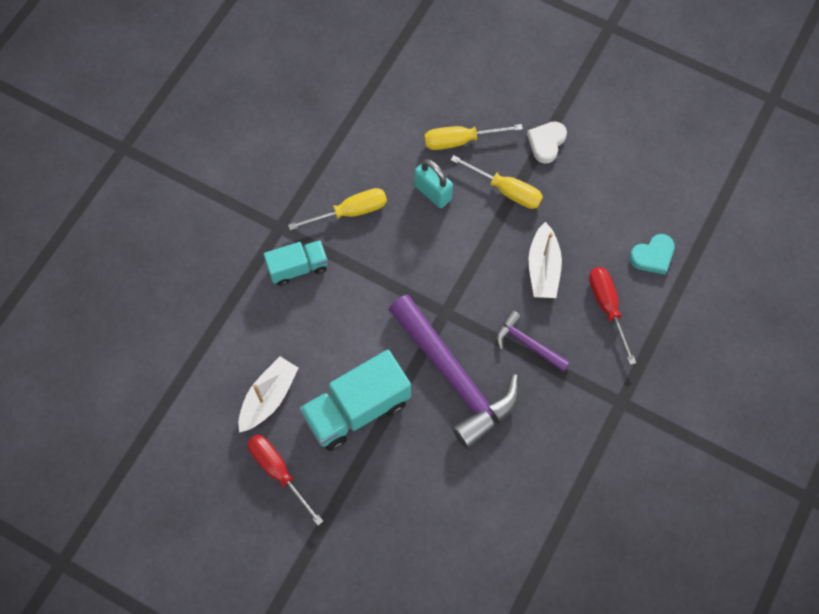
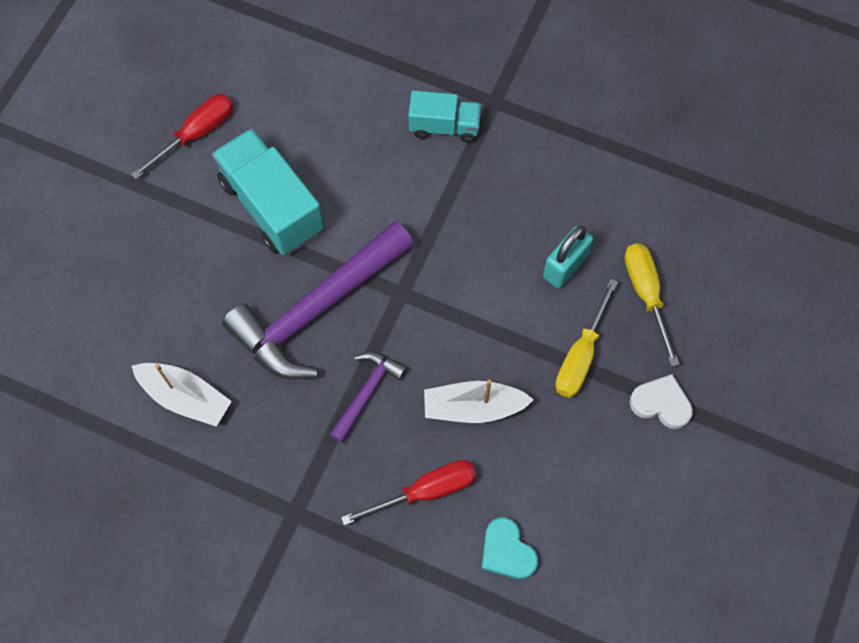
camera: 85 degrees right, 0 degrees up
(268, 397) = (282, 115): white boat -> white boat (185, 397)
(298, 268) = (444, 126): turquoise truck -> turquoise truck turned 60 degrees counterclockwise
(350, 212) = (525, 175): yellow screwdriver -> none

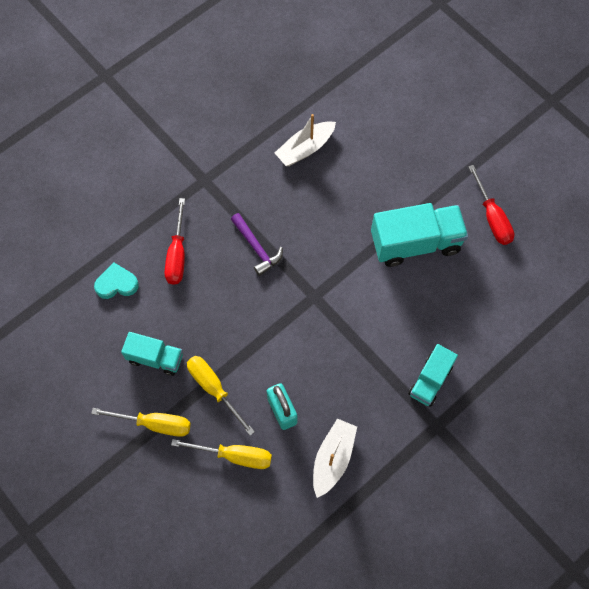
camera: 115 degrees right, 0 degrees up
(318, 309) = (327, 242): purple hammer -> none
(473, 407) = (214, 305): white boat -> white boat (333, 458)
(580, 445) = (155, 358): none -> turquoise truck
(661, 403) = (154, 424): white heart -> yellow screwdriver

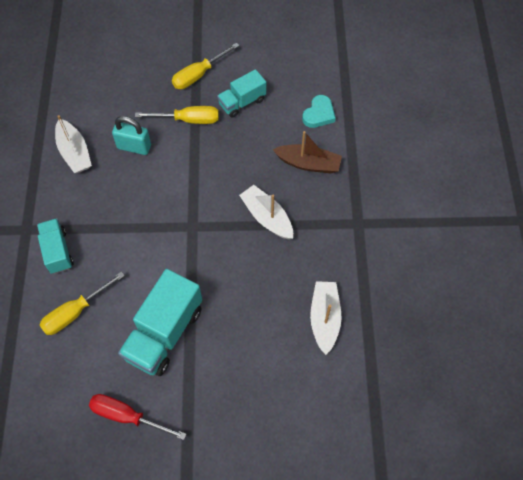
camera: 130 degrees right, 5 degrees down
(177, 254) = (308, 163): red screwdriver -> brown boat
(234, 455) = (134, 102): yellow screwdriver -> yellow screwdriver (75, 312)
(256, 248) = (267, 217): purple hammer -> white boat

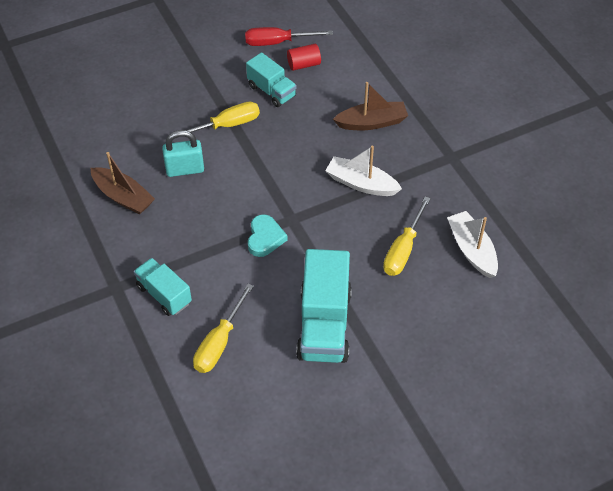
camera: 25 degrees left, 10 degrees down
(74, 152) = (123, 197): white boat -> brown boat
(127, 416) = (334, 414): red screwdriver -> red screwdriver (277, 42)
(198, 75) = (211, 81): yellow screwdriver -> yellow screwdriver (403, 250)
(242, 102) = (271, 91): turquoise truck -> turquoise truck turned 75 degrees counterclockwise
(282, 87) = (304, 64): none -> red cylinder
(319, 114) = (355, 76): turquoise heart -> turquoise heart (265, 238)

